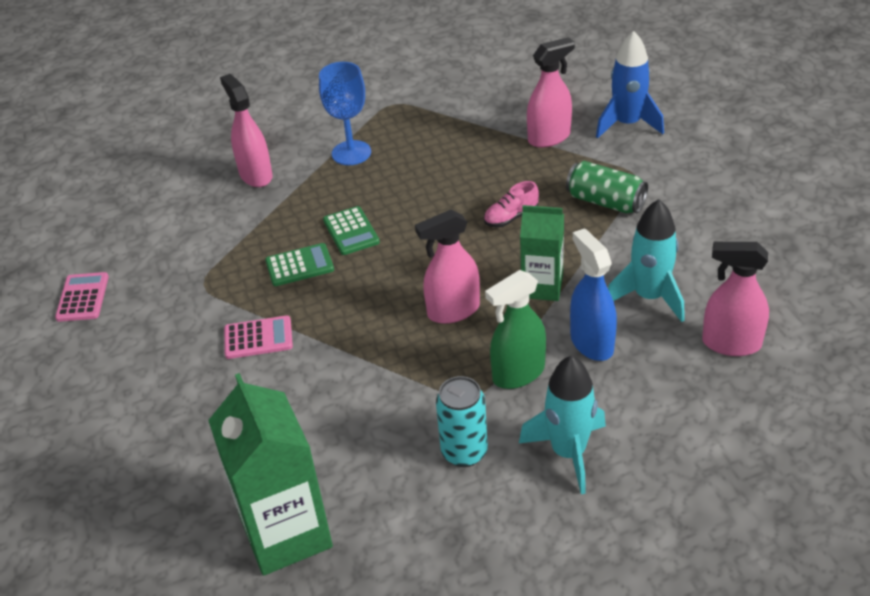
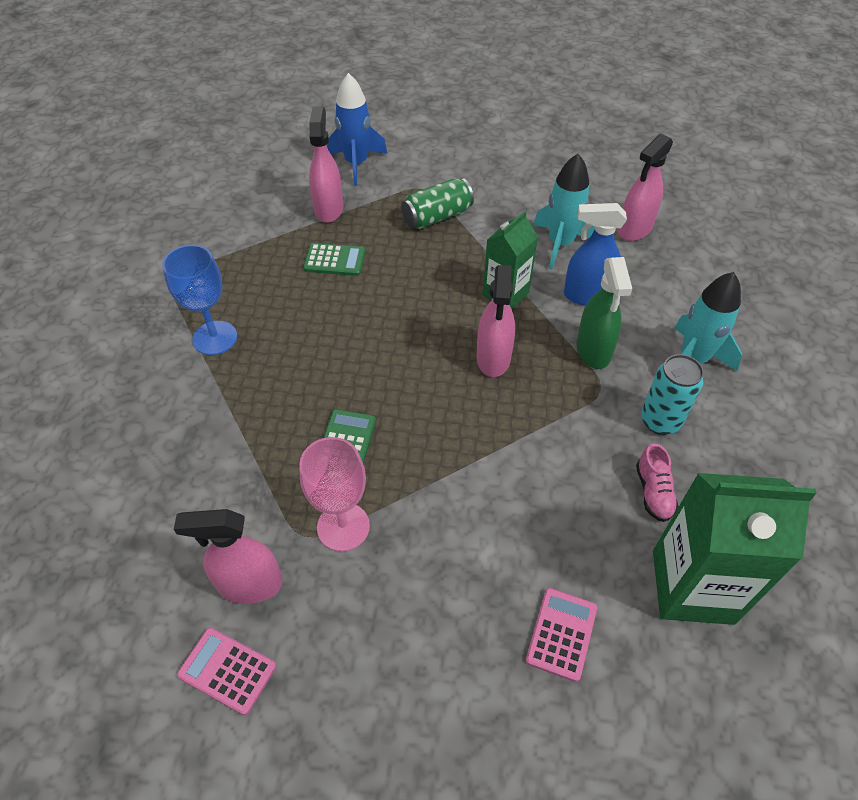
camera: 65 degrees left, 10 degrees up
(222, 299) = (343, 527): none -> pink goblet
(255, 175) = (170, 425): pink spray bottle -> pink spray bottle (250, 584)
(258, 338) = (425, 515): pink calculator -> pink calculator (561, 634)
(351, 231) = (331, 384): green calculator -> green calculator (335, 260)
(511, 217) = (408, 274): pink shoe -> pink shoe (653, 492)

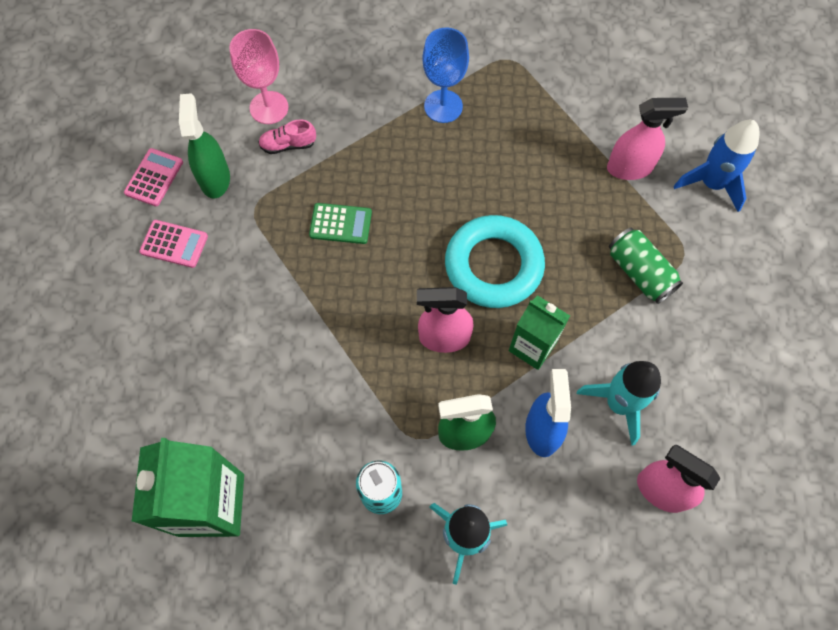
camera: 85 degrees right, 15 degrees up
(250, 584) = (215, 178): pink spray bottle -> green spray bottle
(335, 260) = (555, 184): green calculator -> none
(343, 527) = (262, 232): pink goblet -> pink goblet (269, 107)
(417, 313) = (493, 265): none -> turquoise ring
(561, 634) = (173, 396): pink calculator -> pink calculator (174, 244)
(653, 492) = (301, 480): pink shoe -> pink shoe (288, 145)

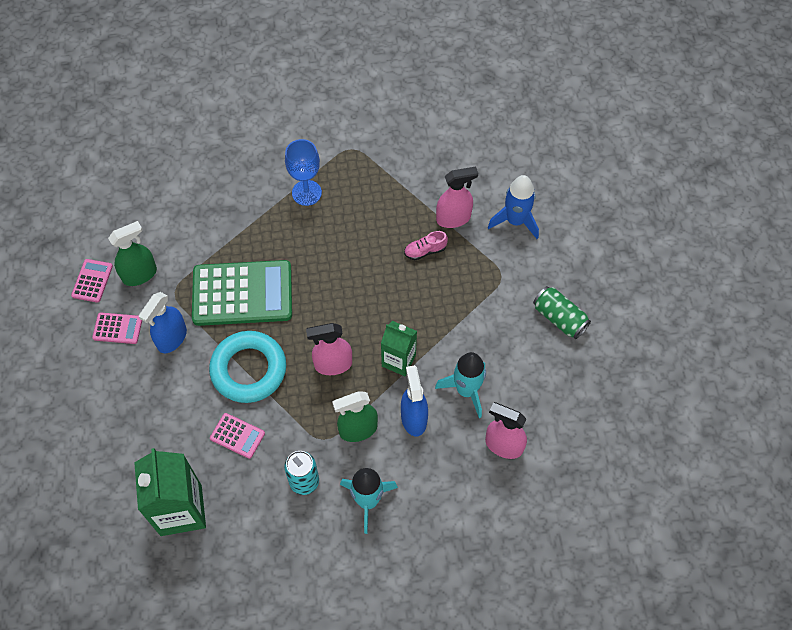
camera: 10 degrees left, 5 degrees down
(215, 178) = (140, 274): green spray bottle -> green spray bottle turned 75 degrees clockwise
(240, 268) = (172, 338): none -> blue spray bottle
(269, 107) = (172, 214): pink goblet -> none
(288, 145) = (192, 240): pink shoe -> pink shoe (425, 251)
(303, 414) = (237, 436): none -> pink calculator
(340, 224) = (242, 293): green calculator -> green calculator, size x2.21
(493, 265) = (362, 306): turquoise ring -> turquoise ring (248, 369)
(639, 272) = (470, 294): green can -> green can (559, 318)

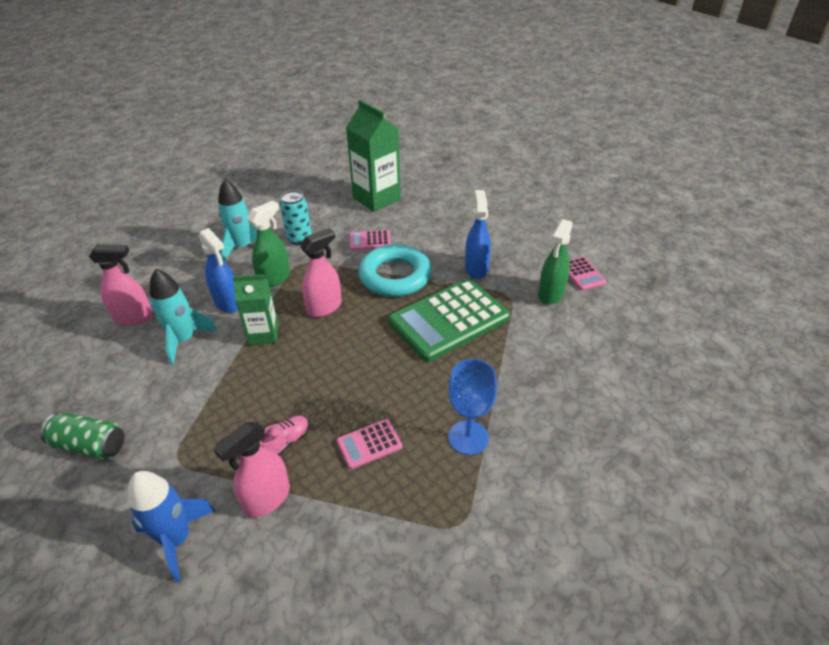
camera: 150 degrees right, 20 degrees down
(117, 328) = (524, 257): pink calculator -> pink calculator (369, 444)

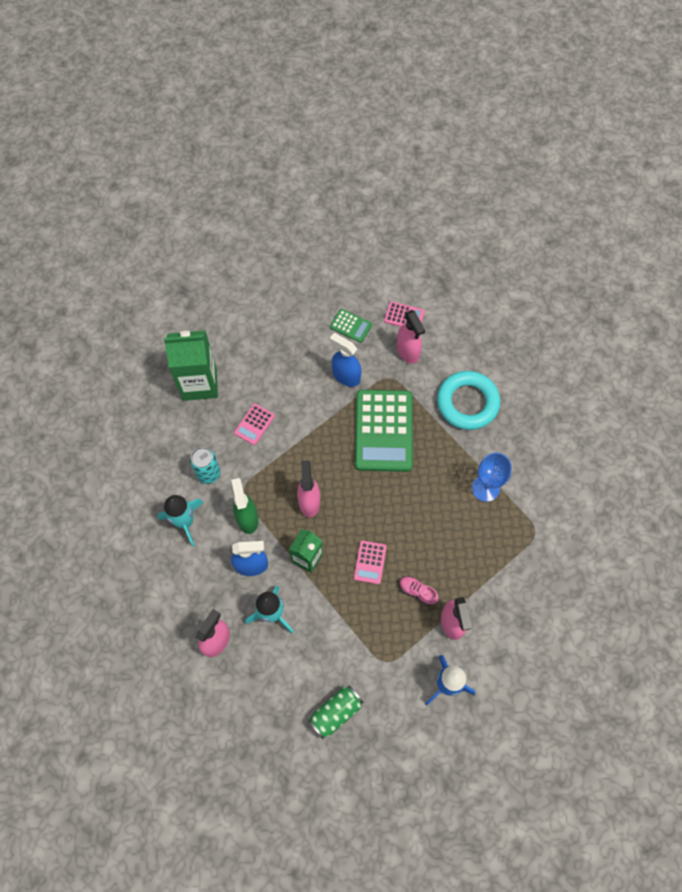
camera: 55 degrees left, 25 degrees up
(286, 442) = (417, 591): pink shoe -> pink shoe turned 45 degrees counterclockwise
(369, 444) = (452, 545): pink calculator -> pink calculator (370, 562)
(395, 276) = (311, 434): turquoise ring -> turquoise ring (467, 403)
(528, 247) = (351, 326): none -> green calculator
(551, 294) = (408, 351): green spray bottle -> pink spray bottle

